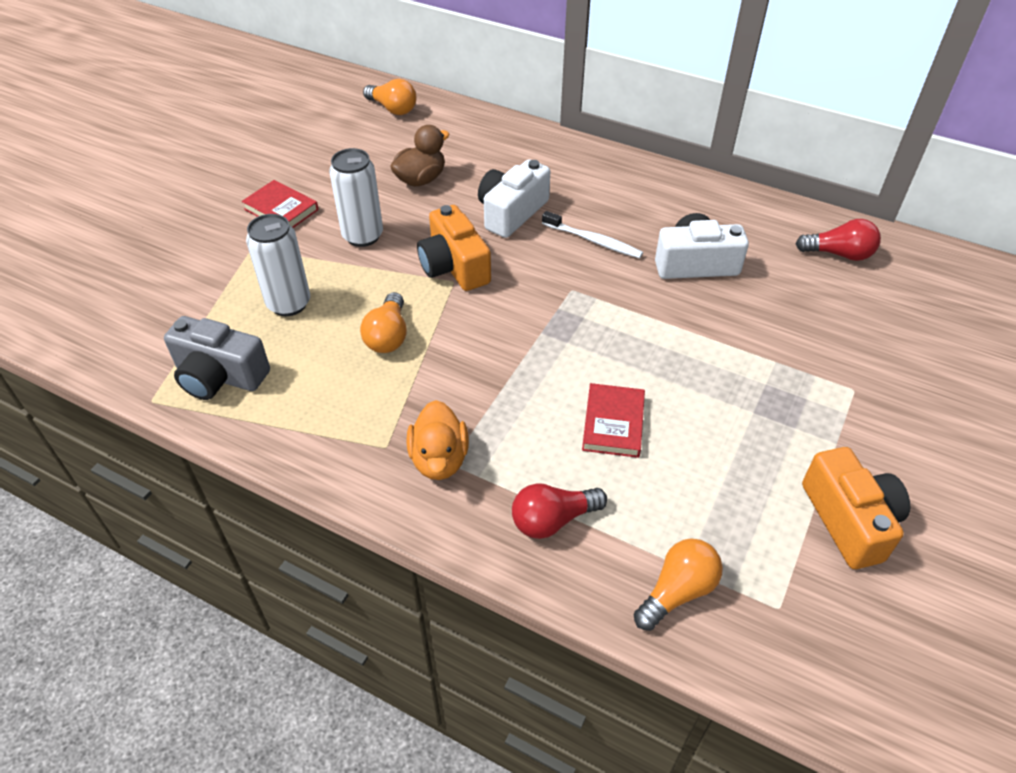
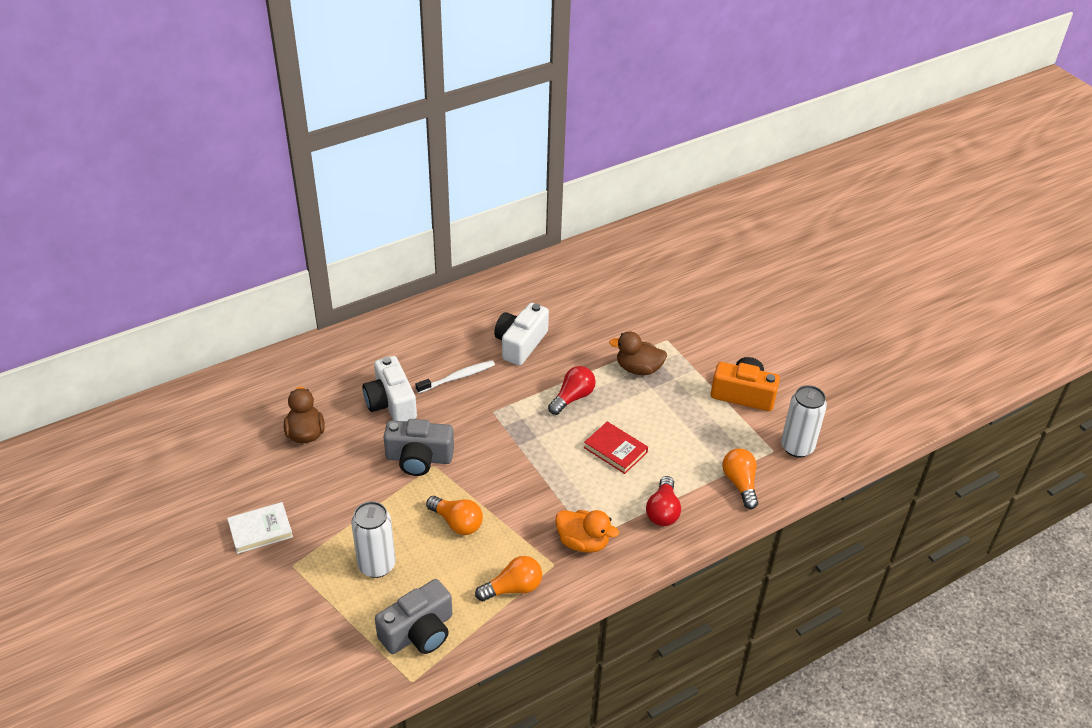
camera: 60 degrees left, 5 degrees down
(281, 209) = (260, 530): red book -> white book
(363, 236) = (340, 494): white can -> white can (797, 447)
(393, 109) = (196, 410): orange light bulb -> orange light bulb (513, 588)
(454, 266) = (419, 458): orange camera -> grey camera
(771, 384) = (638, 369): none -> brown duck
(839, 254) = (566, 280): red light bulb -> red light bulb (572, 398)

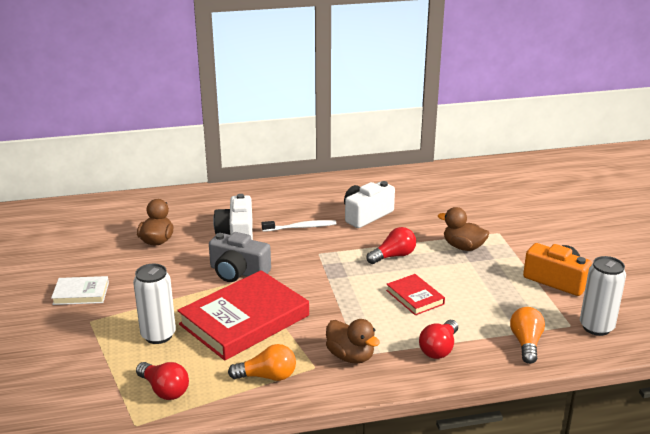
camera: 20 degrees right, 15 degrees down
(419, 632) = (164, 390): grey camera -> red light bulb
(457, 522) = (244, 320): orange light bulb -> red book
(583, 542) = (350, 356): orange duck -> brown duck

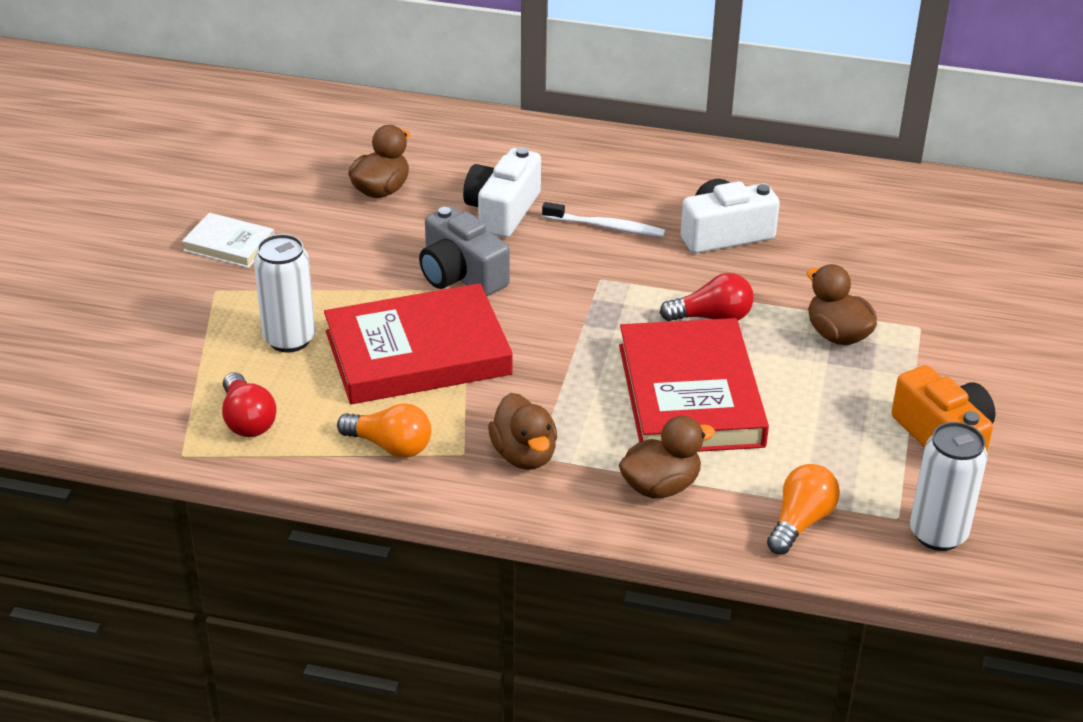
camera: 25 degrees right, 10 degrees up
(415, 297) = (690, 395): red book -> red book, size x2.05
(439, 349) = (661, 486): red light bulb -> brown duck

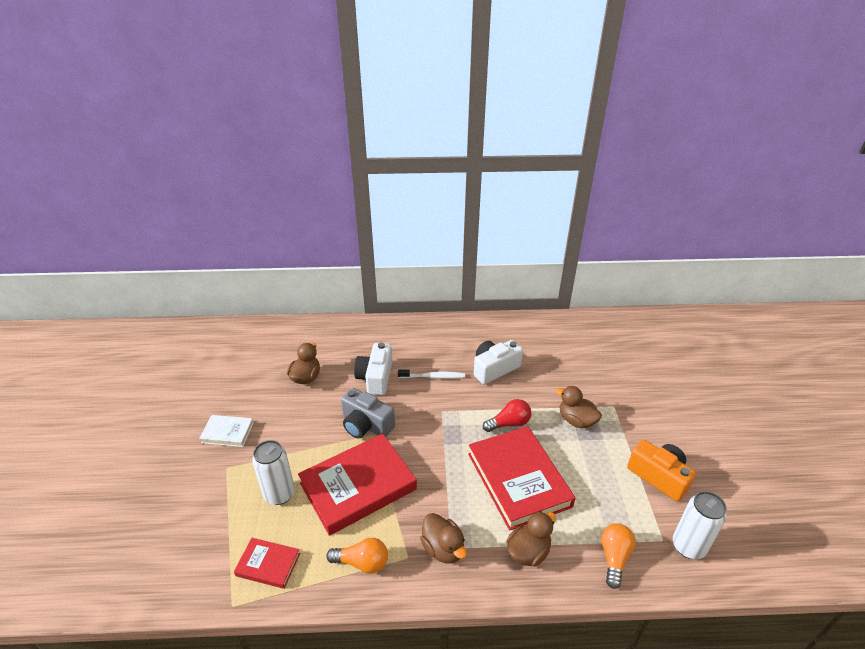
camera: 15 degrees left, 0 degrees up
(247, 420) = (268, 564): red light bulb -> red book

